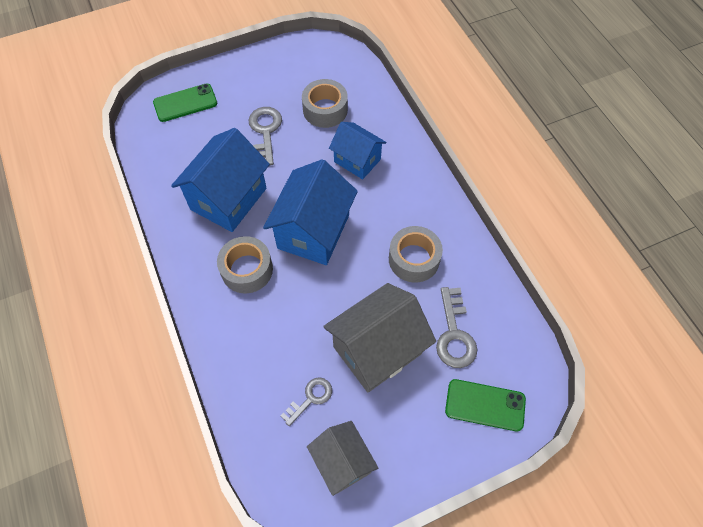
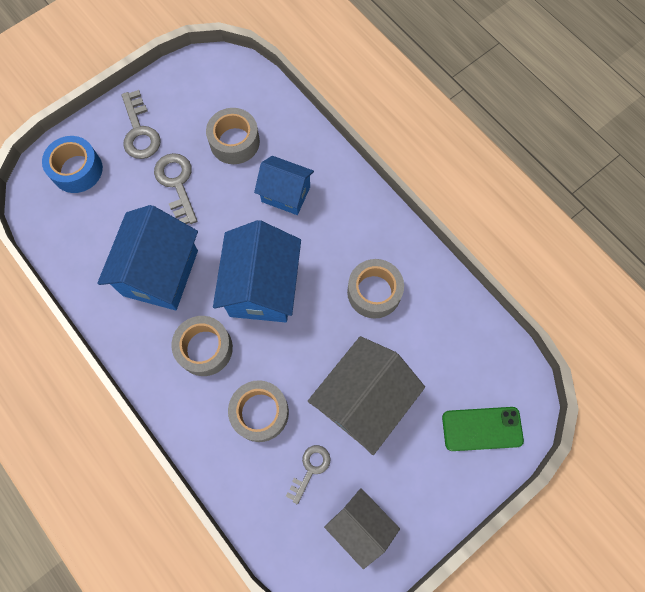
camera: 15 degrees left, 10 degrees up
(185, 103) = (77, 170): green phone -> blue tape
(279, 336) = (260, 412): none -> grey tape
(454, 334) = (434, 362): grey key -> grey key (139, 131)

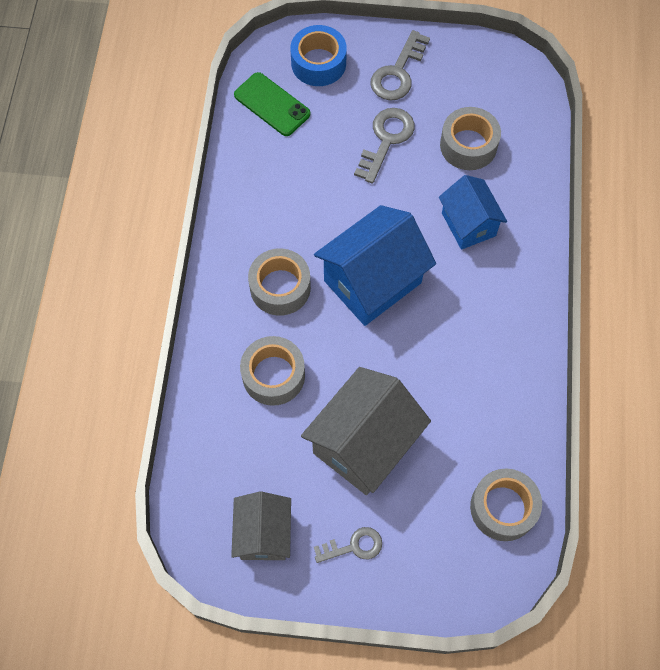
camera: 45 degrees right, 5 degrees down
(160, 273) = (304, 199): blue house -> none
(310, 469) = (268, 455): grey key -> grey key (353, 546)
(363, 400) = (364, 444): grey house -> grey house turned 45 degrees counterclockwise
(374, 292) = (462, 369): grey tape -> grey tape (503, 508)
(482, 429) = (440, 561): green phone -> green phone (272, 105)

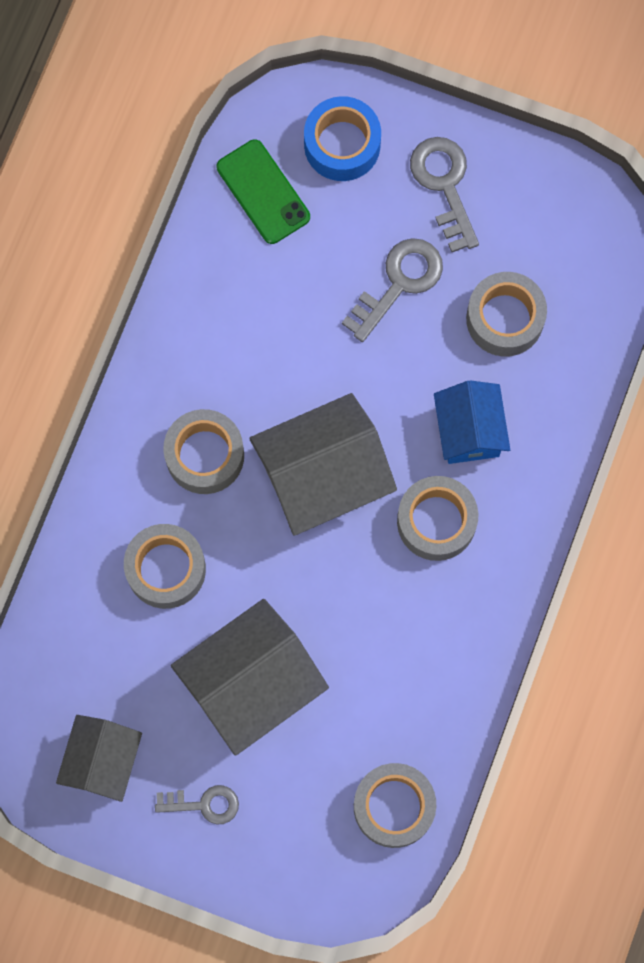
camera: 15 degrees right, 10 degrees up
(372, 281) = (323, 478): blue house -> grey house
(398, 72) = (445, 186): grey key -> grey key turned 120 degrees clockwise
(465, 291) = (436, 521): none -> grey tape

